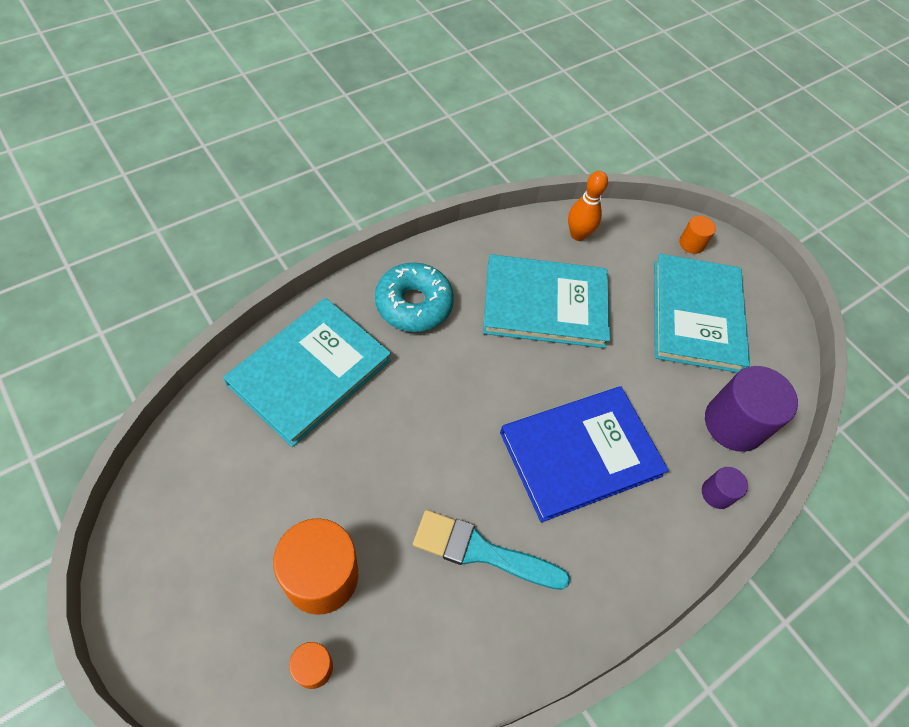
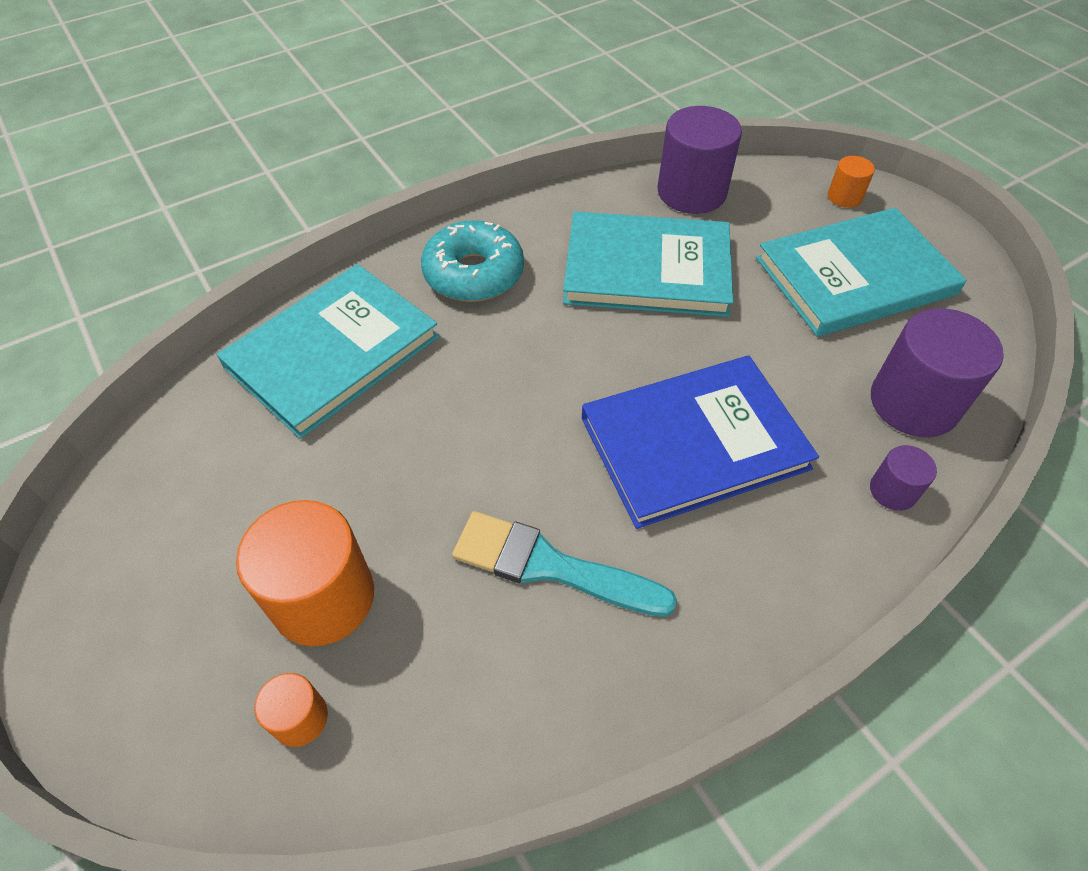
camera: 10 degrees right, 5 degrees down
(578, 235) = (691, 192): orange bowling pin -> purple cylinder
(697, 315) = (855, 276): turquoise book -> turquoise book turned 60 degrees clockwise

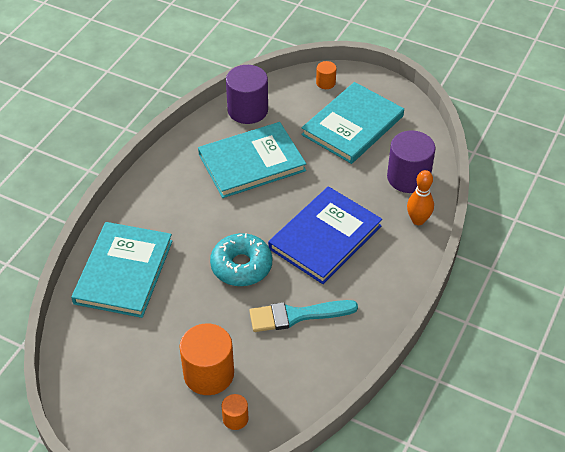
camera: 30 degrees left, 5 degrees down
(474, 274) = (165, 201): turquoise donut -> turquoise donut (241, 266)
(892, 491) = (418, 220): purple cylinder -> orange bowling pin

